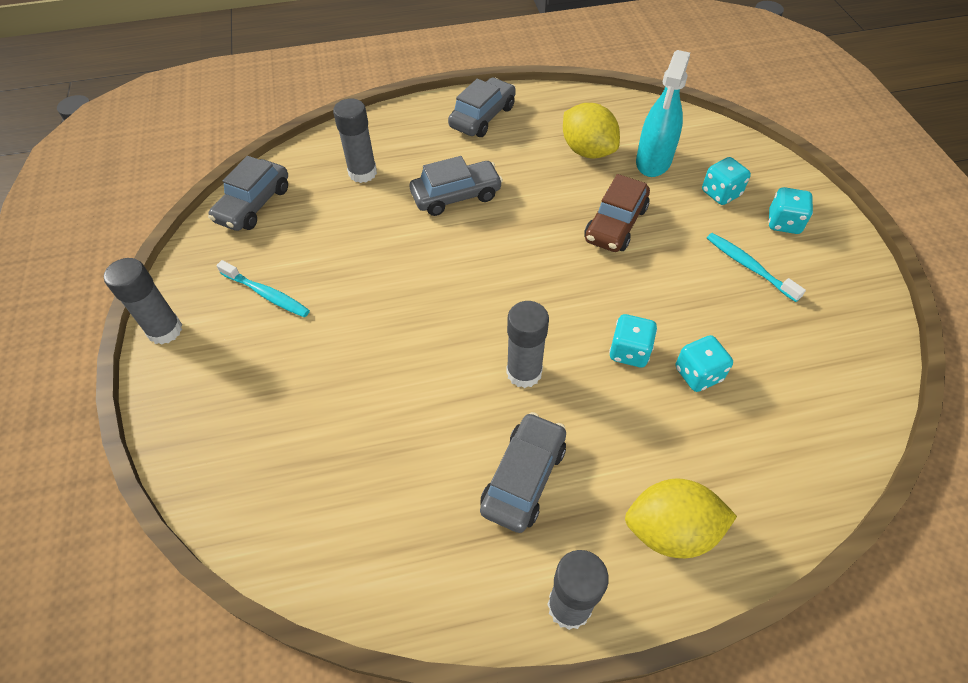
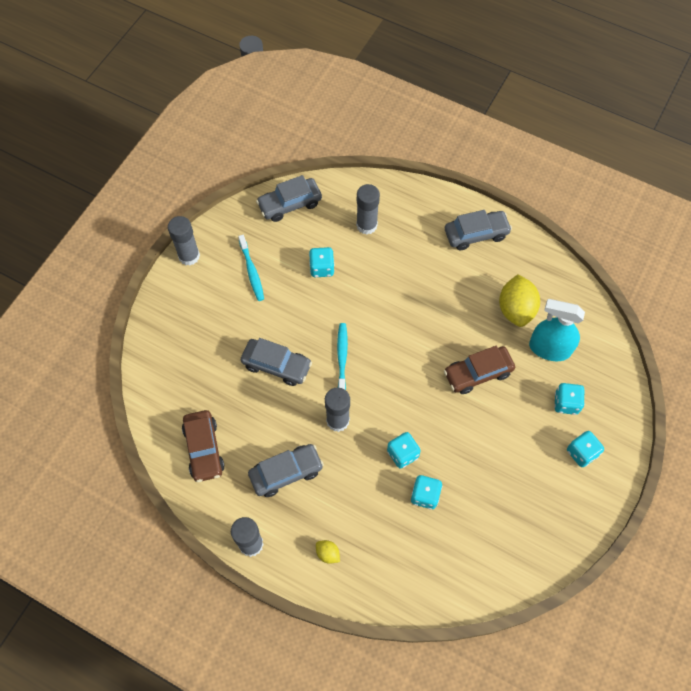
camera: 40 degrees right, 10 degrees up
(351, 239) = (322, 268): none -> turquoise dice
(389, 538) = (204, 449): none -> brown car
(456, 196) = (405, 282): grey car -> grey car (276, 365)
(653, 161) = (549, 348): turquoise spray bottle -> turquoise spray bottle turned 45 degrees clockwise
(670, 530) = (327, 553): yellow lemon -> yellow lemon, size x0.47
(749, 266) = (526, 461): turquoise toothbrush -> turquoise toothbrush (342, 357)

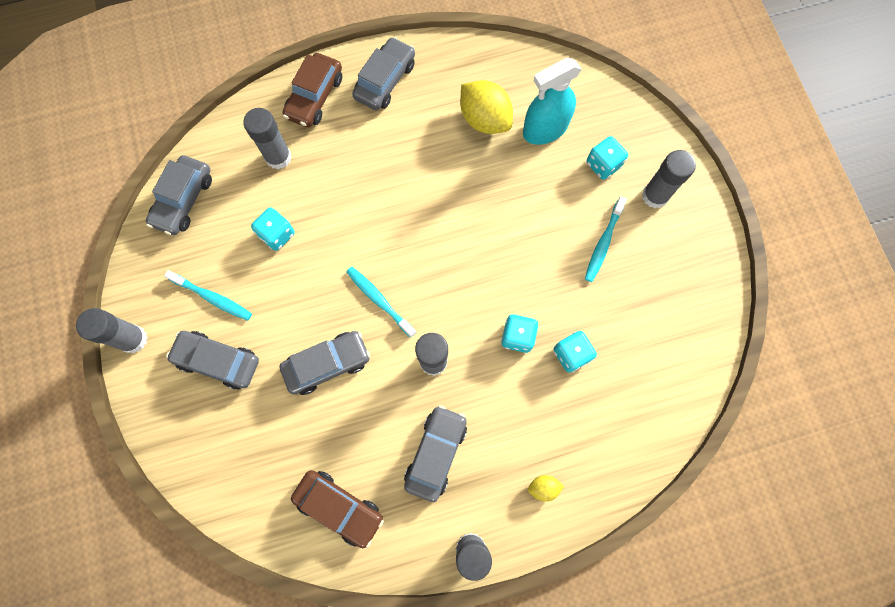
camera: 45 degrees left, 10 degrees up
(220, 308) = (218, 361): none -> grey car
(478, 373) = (509, 205): brown car -> brown car (315, 97)
(515, 450) = (603, 243): none -> turquoise toothbrush
(581, 453) = (655, 196): turquoise dice -> grey glue stick

